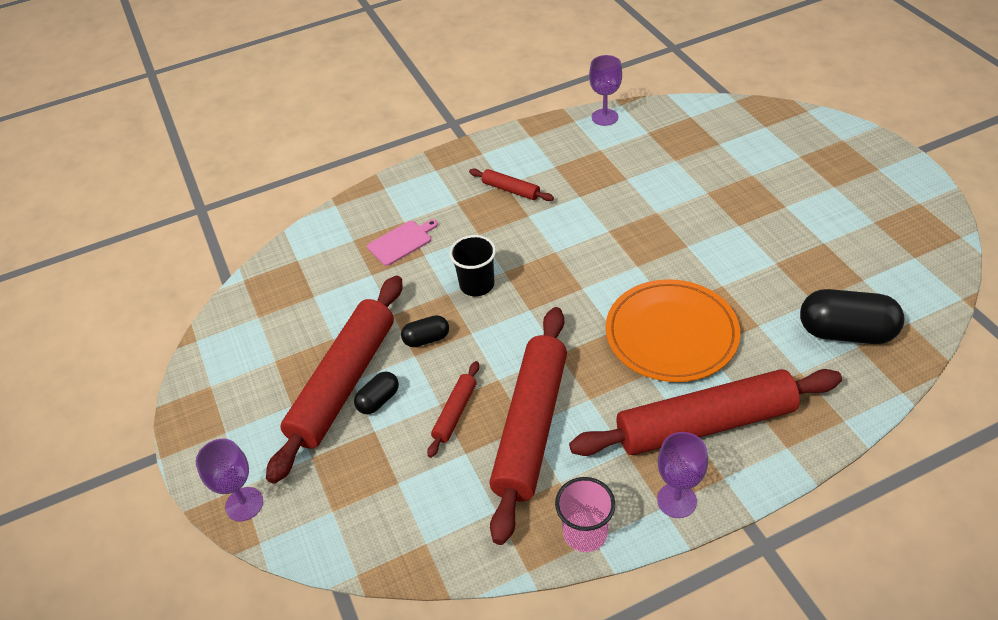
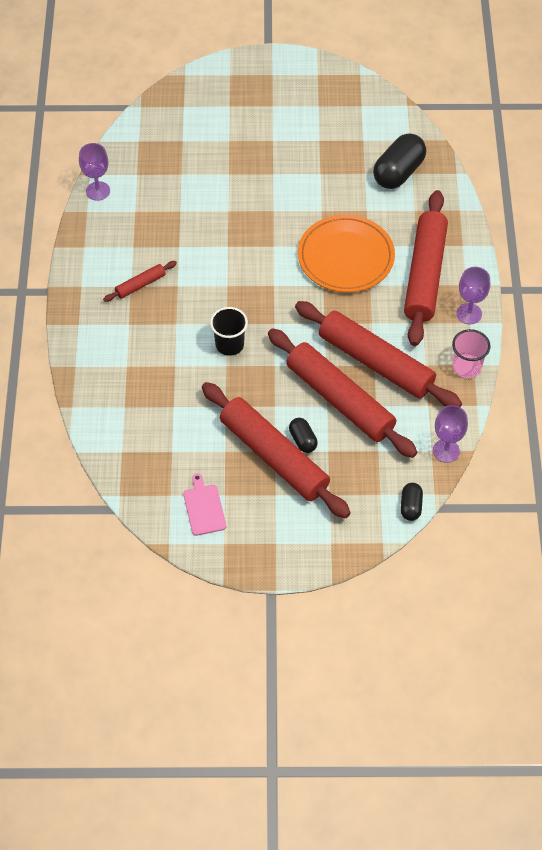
camera: 70 degrees left, 10 degrees up
(244, 504) = (346, 544): purple goblet -> purple goblet (446, 451)
(401, 242) = (150, 375): pink cutting board -> pink cutting board (204, 508)
(426, 339) = (263, 393): black capsule -> black capsule (410, 506)
(455, 413) = (340, 399): red rolling pin -> red rolling pin, size x2.28

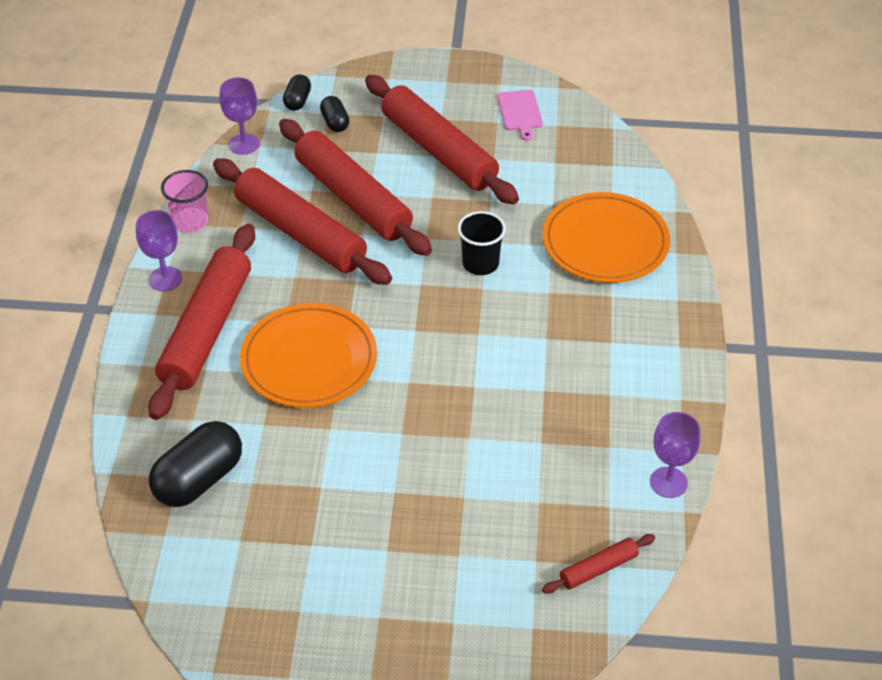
camera: 175 degrees left, 10 degrees down
(131, 371) = (605, 242): none -> orange plate
(140, 285) = (597, 342): red rolling pin -> red rolling pin (598, 569)
(303, 440) = (403, 163): black capsule -> black capsule (335, 122)

